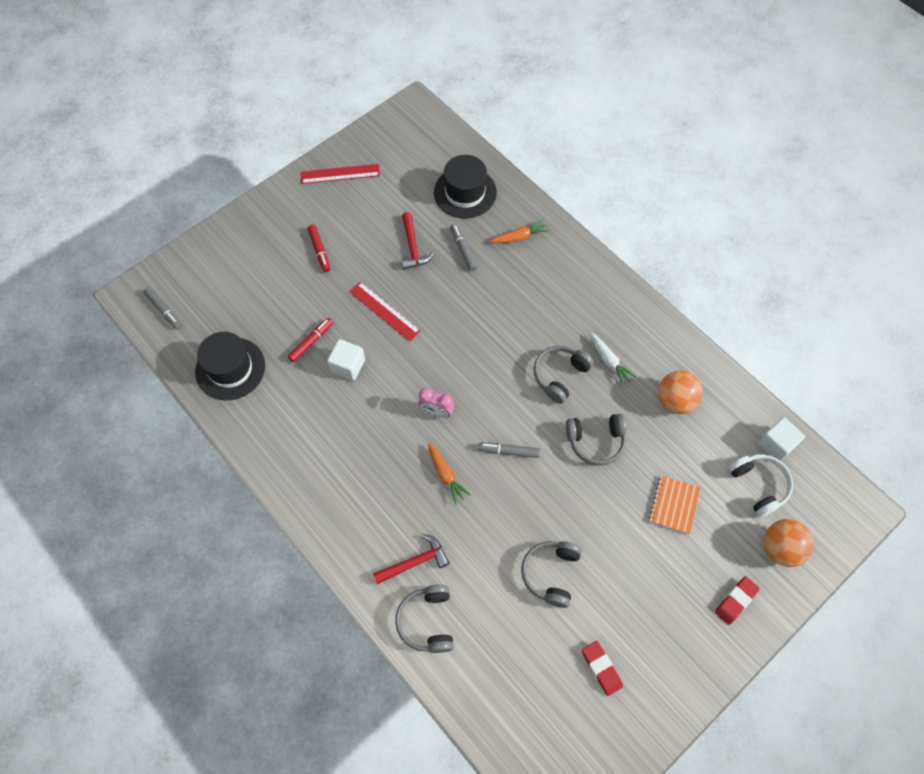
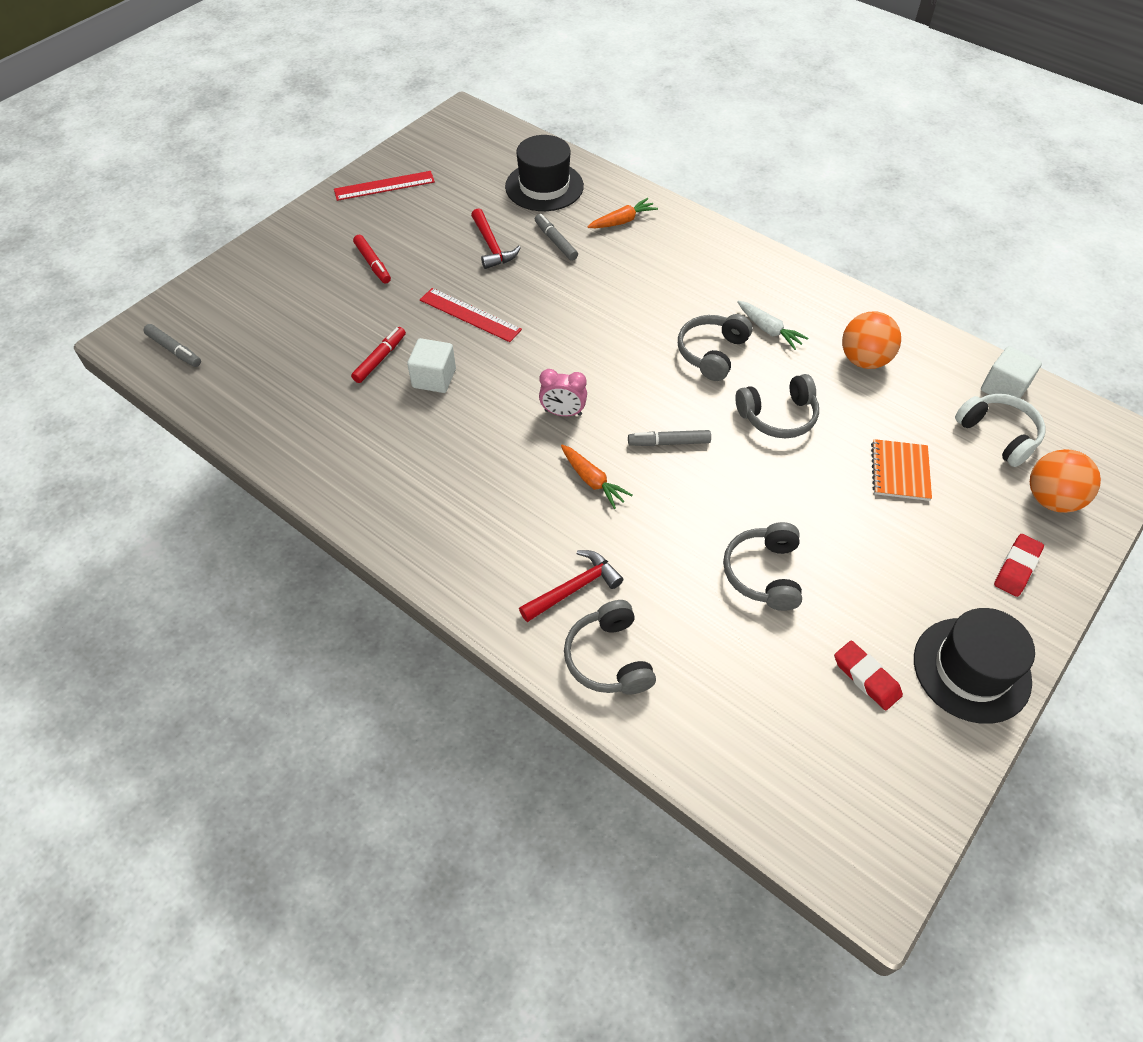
camera: 10 degrees left, 10 degrees down
(230, 368) = (275, 402): black hat -> black hat (971, 669)

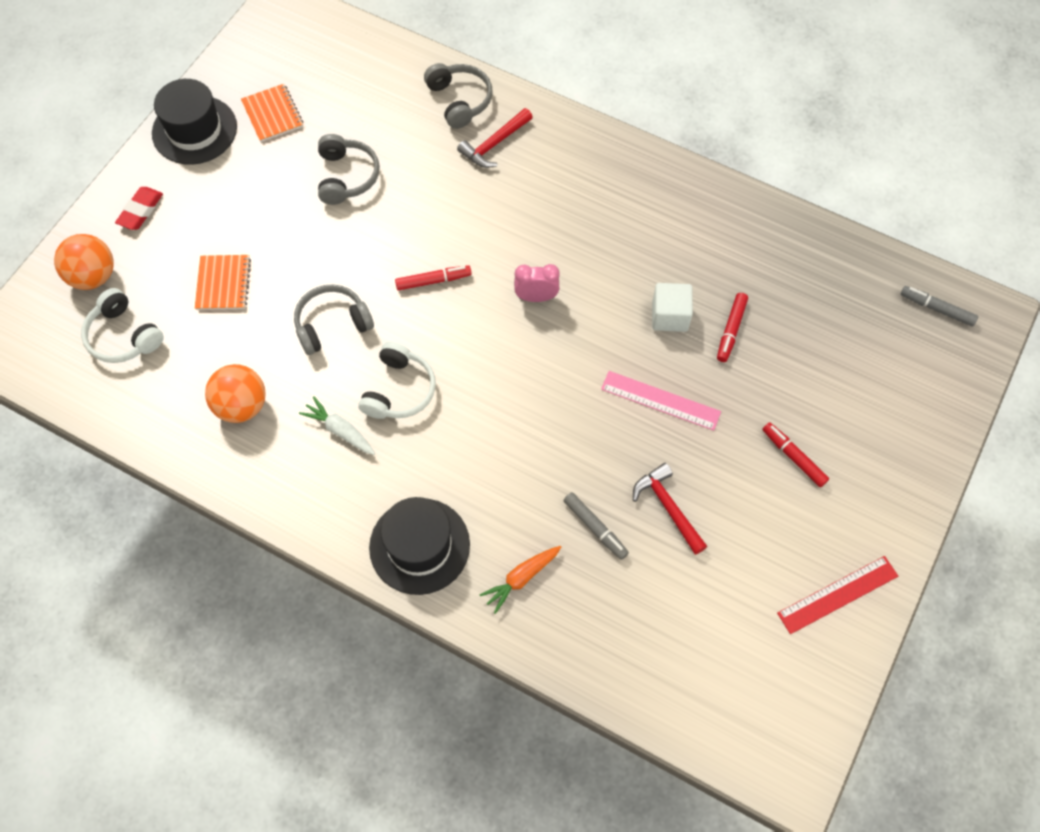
camera: 170 degrees right, 10 degrees up
(470, 315) = (660, 400): red ruler -> pink ruler
(544, 186) = (633, 629): black hat -> black hat (419, 546)
(592, 481) = (496, 234): orange carrot -> none
(669, 442) = (433, 281): grey marker -> red marker
(712, 353) = (399, 390): grey headphones -> white headphones
(866, 677) = (272, 114): red eraser -> orange notebook
(1003, 388) = (104, 391): white cube -> none

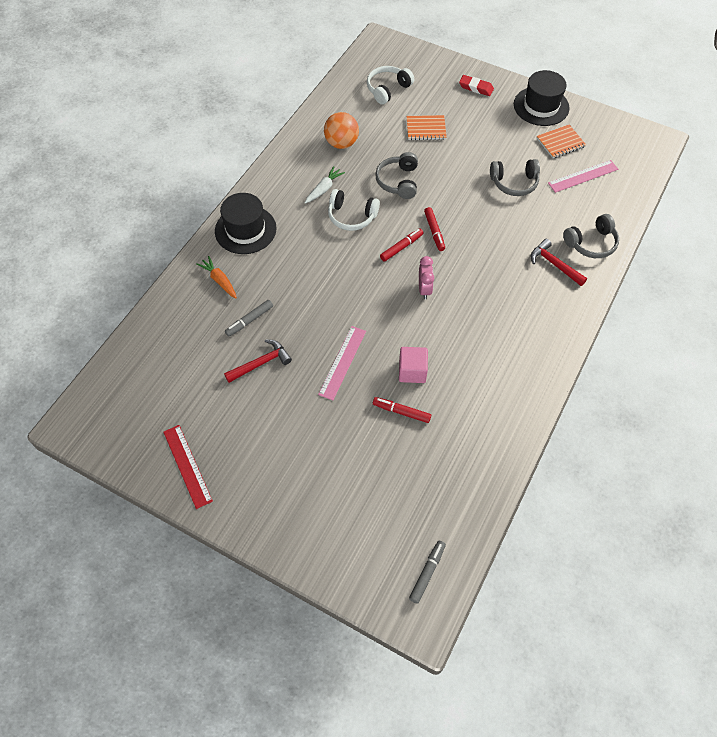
camera: 90 degrees right, 5 degrees down
(93, 276) = (427, 73): orange ball -> none
(332, 324) = (398, 181): grey headphones -> grey headphones turned 150 degrees counterclockwise
(340, 95) = (583, 176): none -> pink ruler
(669, 316) = (412, 371): white cube -> pink cube
(793, 457) = (295, 446): red marker -> red marker (401, 247)

